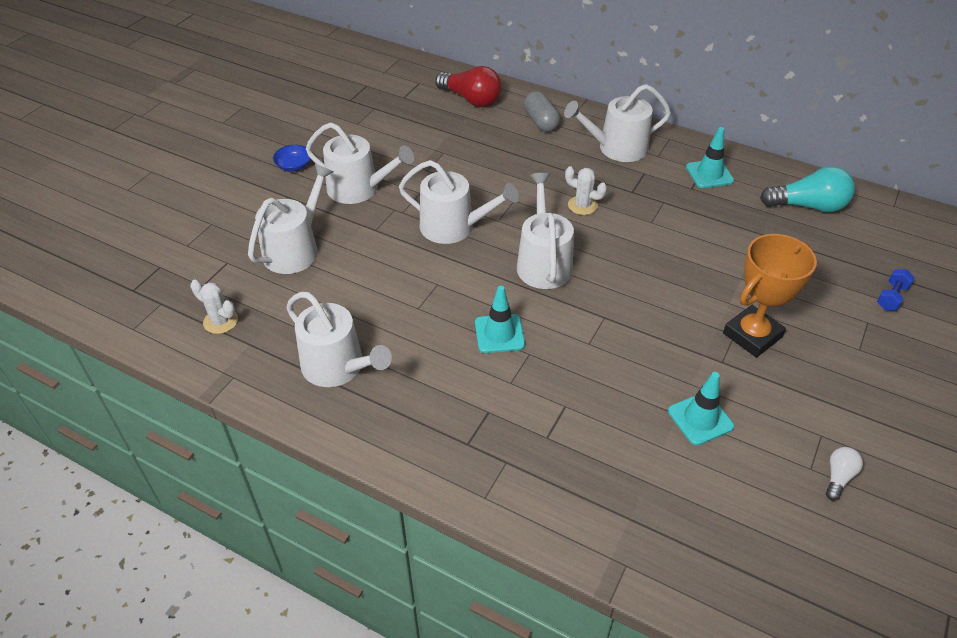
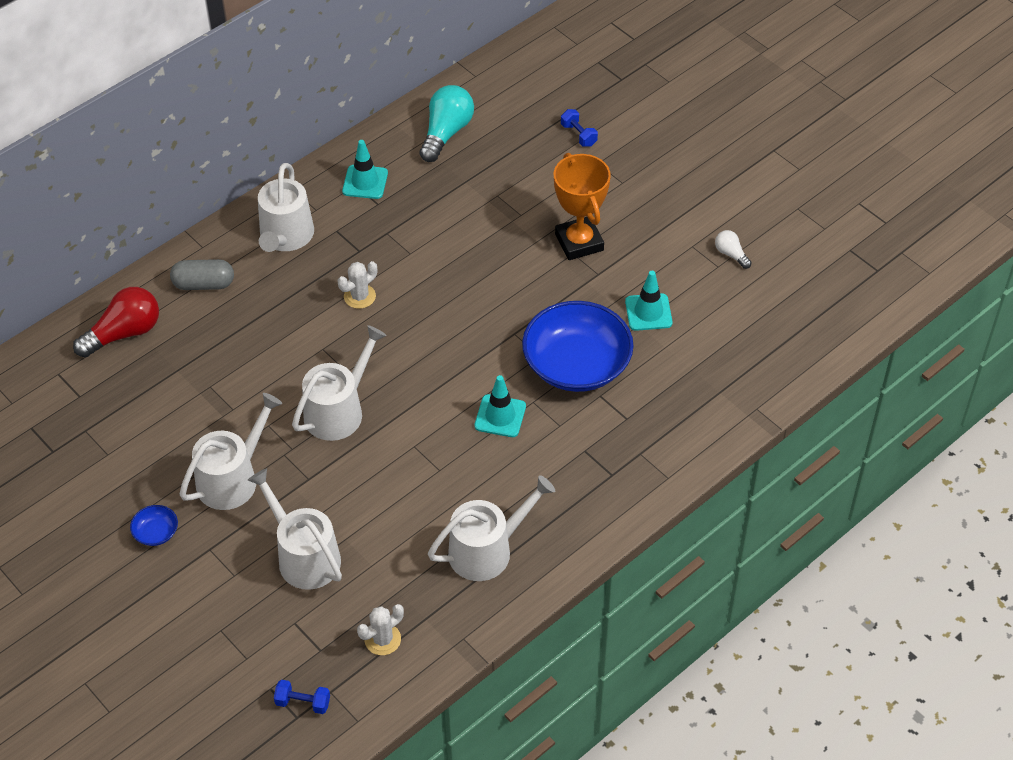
camera: 70 degrees left, 5 degrees up
(147, 289) = (303, 702): none -> blue dumbbell
(543, 262) = (425, 354): white watering can -> none
(594, 375) = (576, 364): none -> blue bowl

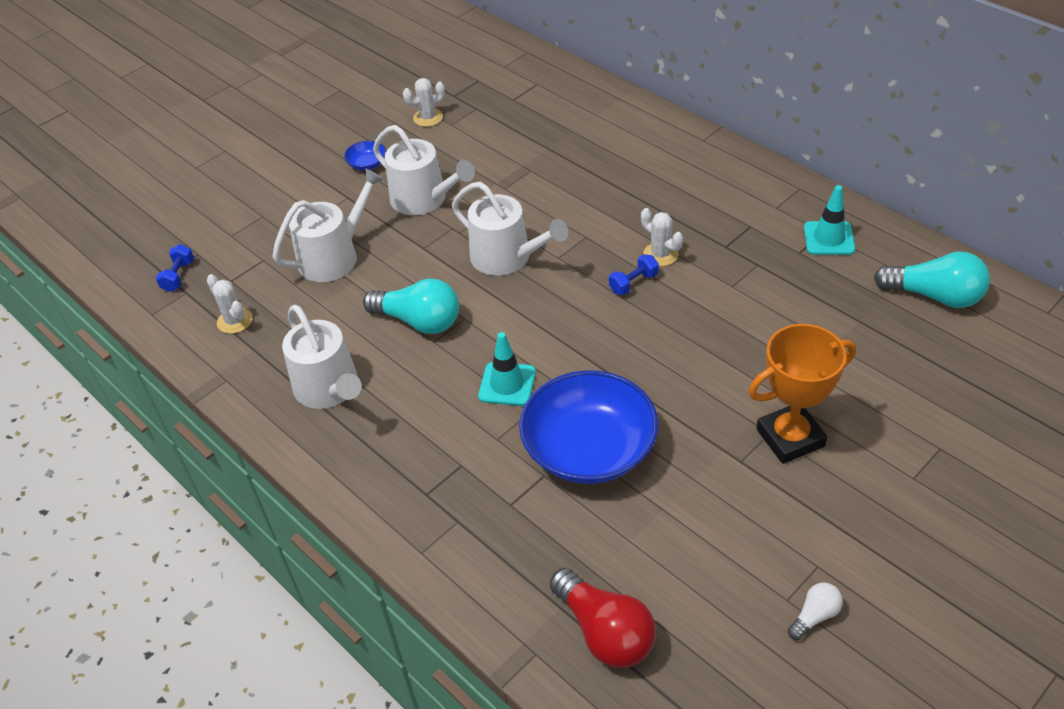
camera: 90 degrees right, 5 degrees down
(88, 476) = (428, 118): none -> white cactus
(124, 333) = (587, 111): red light bulb -> red light bulb (604, 632)
(204, 284) = (655, 148): grey capsule -> none
(285, 237) = (731, 191): white watering can -> none
(411, 481) = (419, 321): none -> turquoise light bulb
(578, 135) = (985, 424): blue dumbbell -> blue dumbbell (633, 283)
(648, 312) = (686, 519): turquoise traffic cone -> none

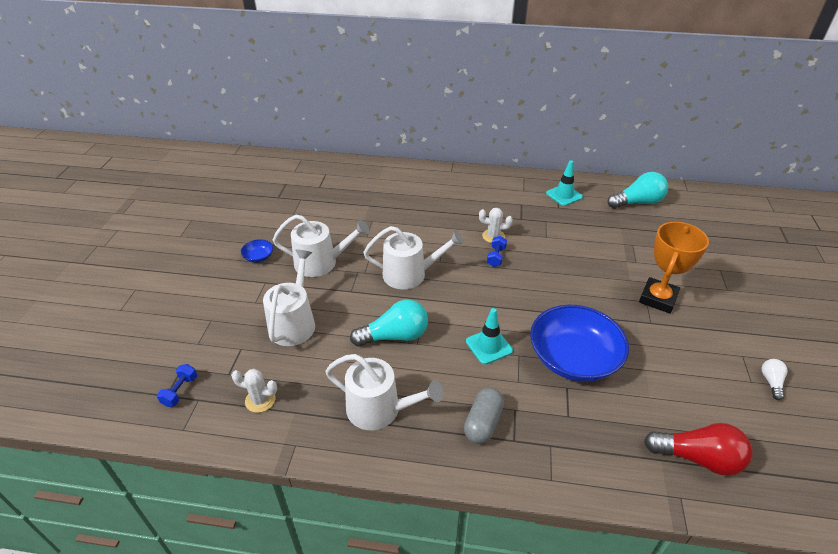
camera: 40 degrees left, 5 degrees down
(178, 276) = (180, 391): blue dumbbell -> blue dumbbell turned 45 degrees clockwise
(414, 459) = (483, 423): none -> grey capsule
(428, 118) = (274, 215): white cactus -> none

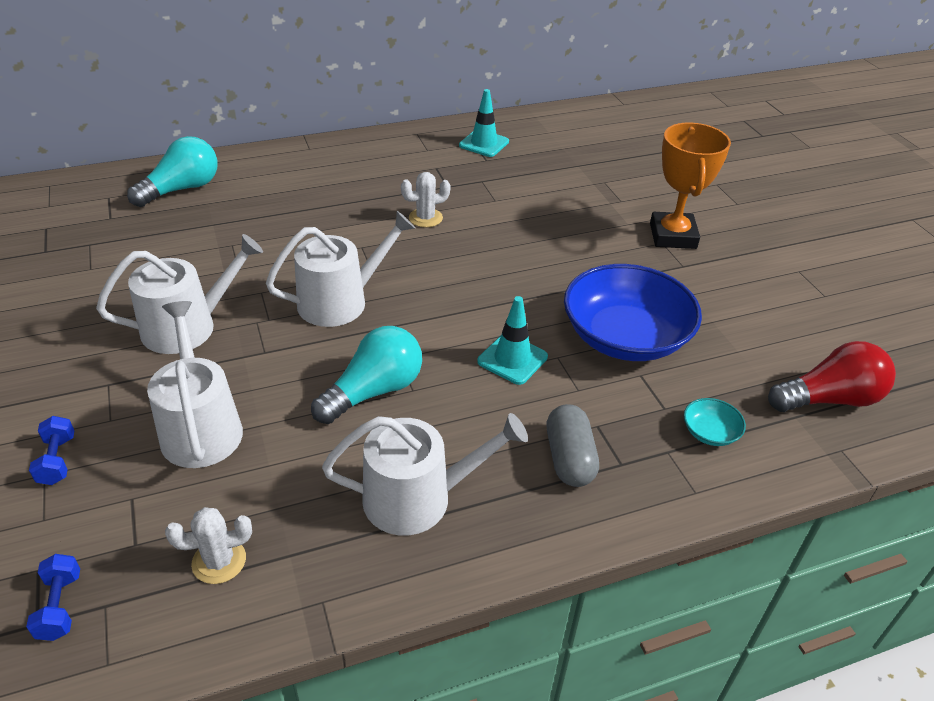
camera: 30 degrees left, 0 degrees up
(258, 257) = (70, 350): blue bowl -> none
(496, 257) = (447, 243): blue dumbbell -> blue dumbbell (57, 460)
(589, 445) = (710, 432): none -> turquoise bowl
(637, 202) = (578, 131): turquoise light bulb -> turquoise light bulb (182, 189)
(771, 382) = (843, 289): white light bulb -> none

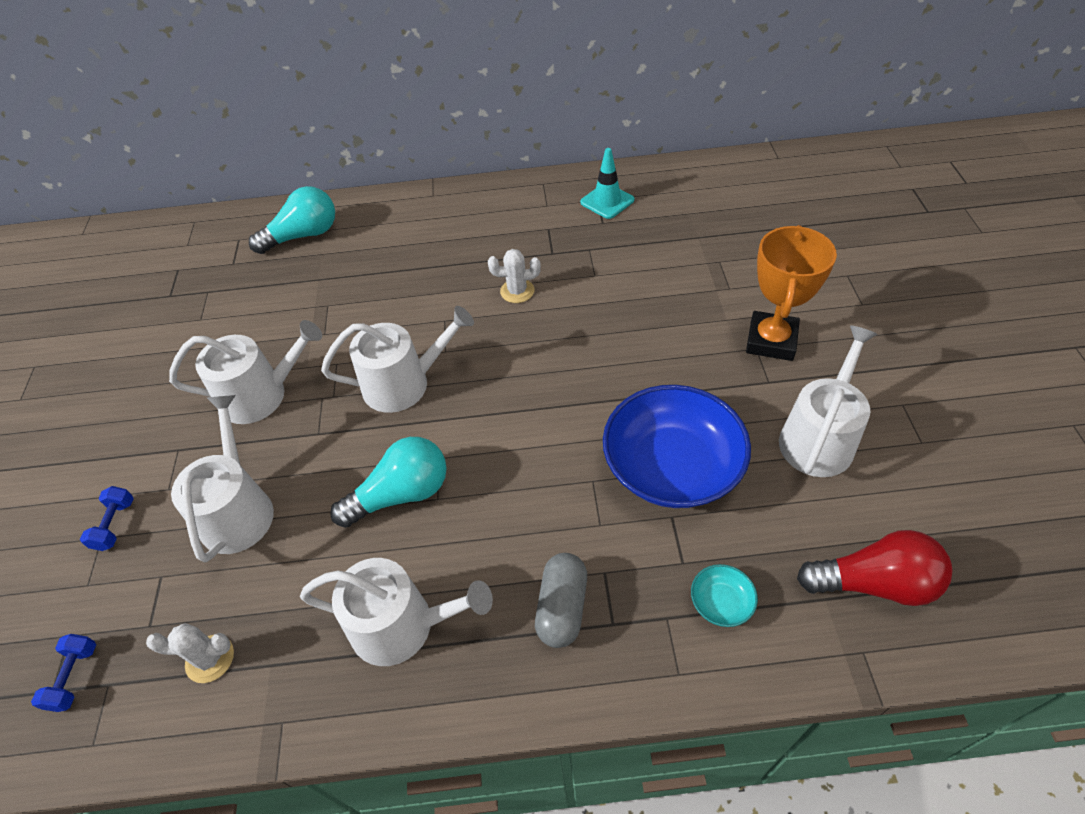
camera: 20 degrees right, 10 degrees up
(512, 359) = (546, 476): turquoise traffic cone -> none
(741, 301) = (819, 437): none -> white watering can

